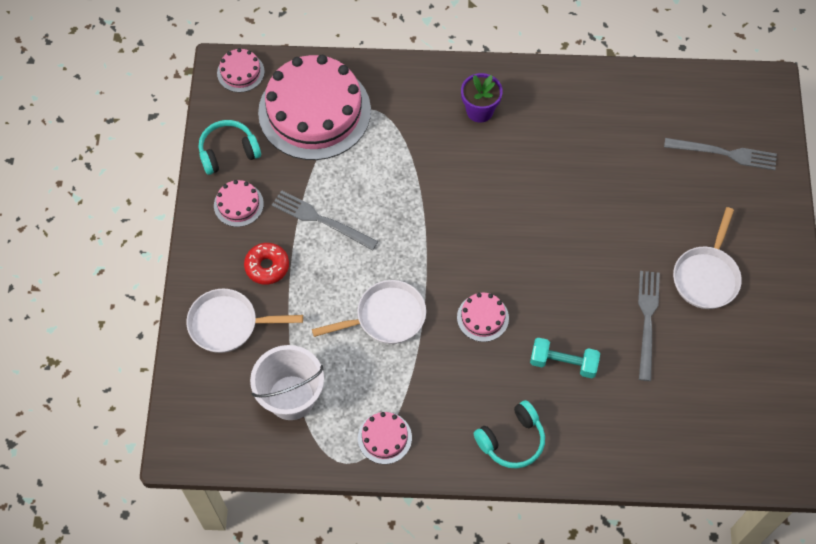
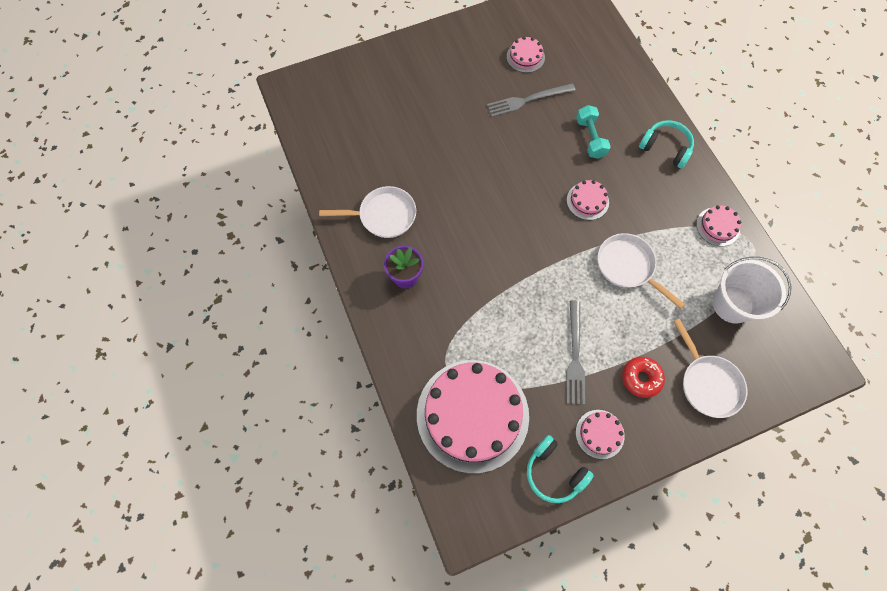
camera: 115 degrees left, 5 degrees up
(240, 72) = (463, 509): pink cake -> pink cake (525, 57)
(706, 276) = (473, 77): white pan -> white pan (383, 215)
(724, 153) = (363, 96): grey fork -> none

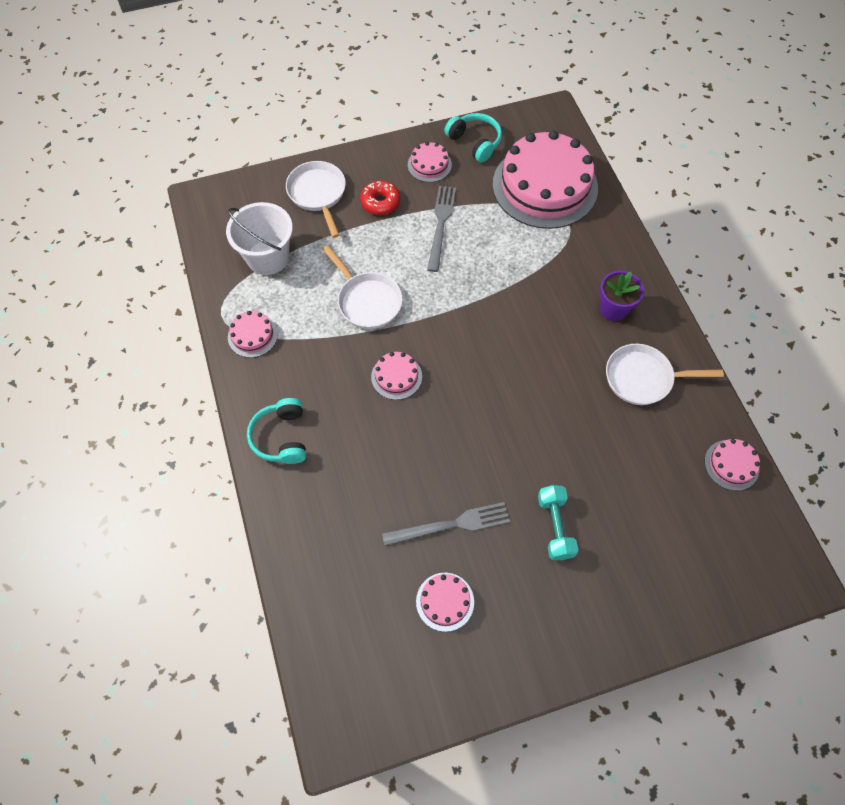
camera: 175 degrees left, 5 degrees down
(321, 154) = (731, 465): none -> pink cake
(590, 138) = (375, 459): turquoise dumbbell -> turquoise dumbbell (555, 526)
(665, 148) = (281, 437): turquoise headphones -> turquoise headphones turned 45 degrees clockwise

